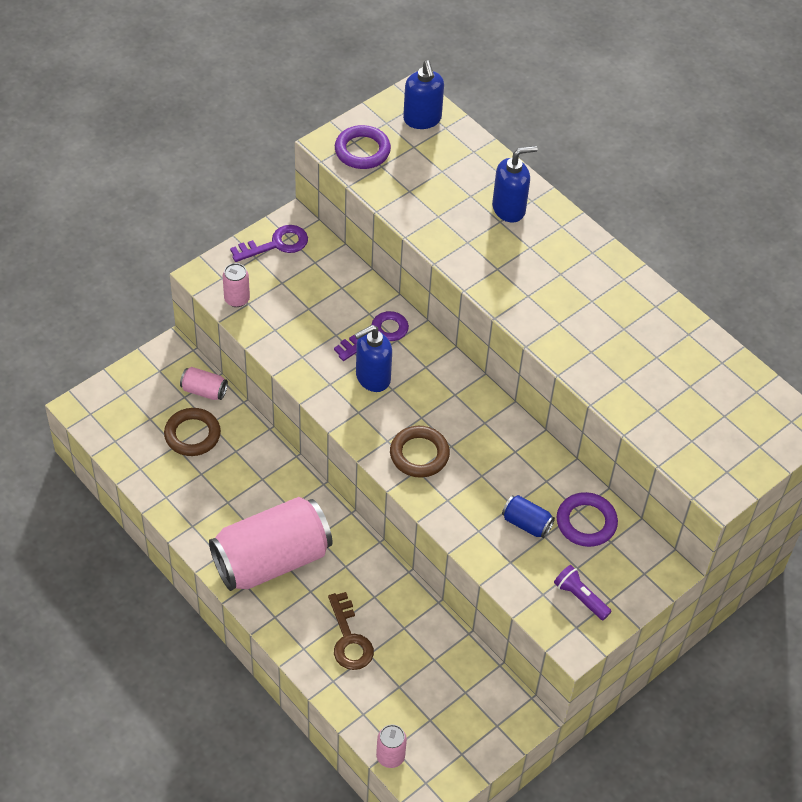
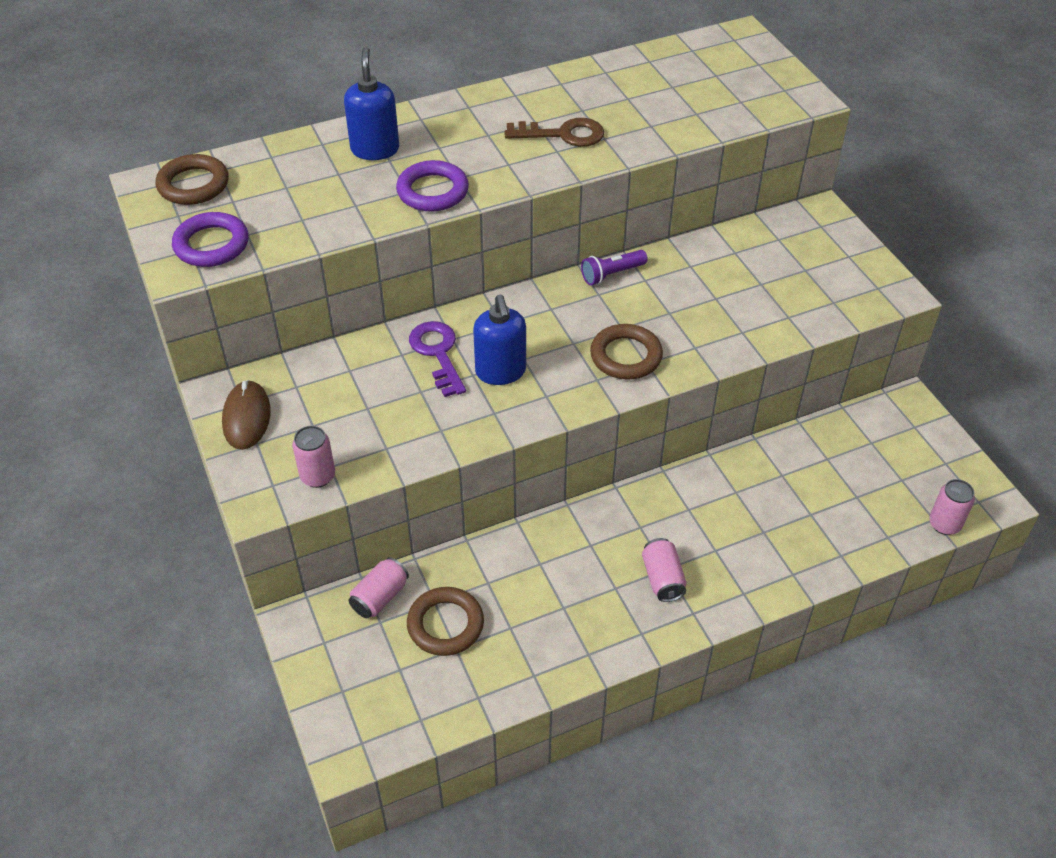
camera: 70 degrees left, 5 degrees down
(272, 560) = (662, 579): pink can -> pink can, size x0.42
(276, 244) = (247, 417): purple key -> brown mouse
(349, 639) = (788, 527): brown key -> brown key (563, 134)
(422, 119) = (193, 185): blue soap dispenser -> brown ring
(526, 523) = (742, 293): blue can -> none
(580, 597) = (843, 276): purple flashlight -> purple flashlight (612, 274)
(586, 522) = (751, 250): purple ring -> purple ring (432, 191)

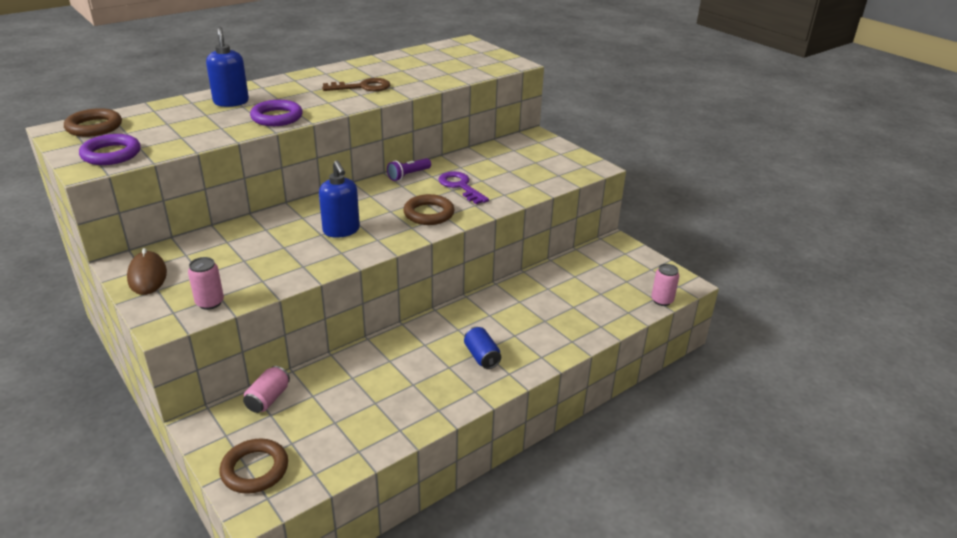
camera: 15 degrees left, 15 degrees down
(438, 353) = (293, 226): purple key -> purple key (460, 186)
(445, 624) = (324, 408): brown ring -> brown ring (255, 469)
(662, 579) = (481, 356): pink can -> blue can

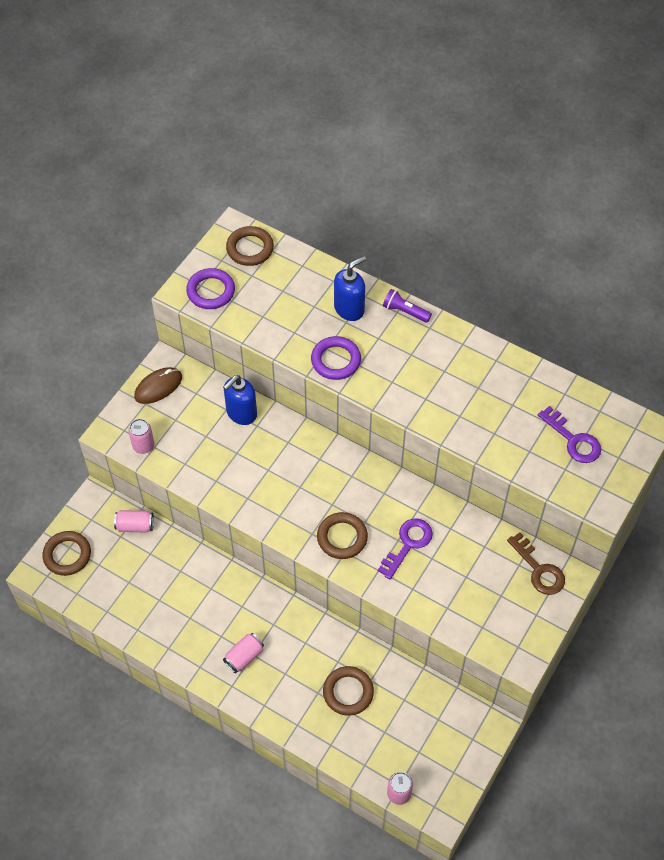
camera: 70 degrees right, 25 degrees up
(341, 230) = (280, 482): blue soap dispenser -> blue soap dispenser (241, 413)
(362, 87) = (444, 392): brown key -> brown key (539, 570)
(408, 175) = (407, 490): purple flashlight -> purple flashlight (405, 311)
(453, 60) = (573, 440): none -> purple key
(481, 356) = (244, 657): blue can -> pink can
(553, 303) = (348, 692): none -> brown ring

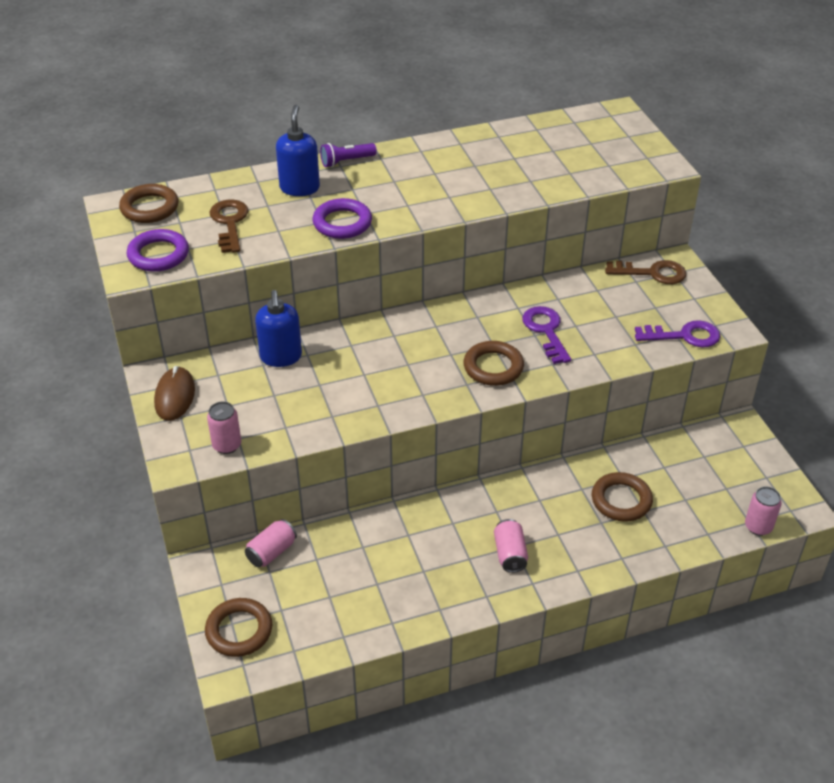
camera: 50 degrees left, 15 degrees down
(276, 301) = (229, 223): none -> brown key
(573, 440) = (586, 147): purple key -> purple key (684, 336)

